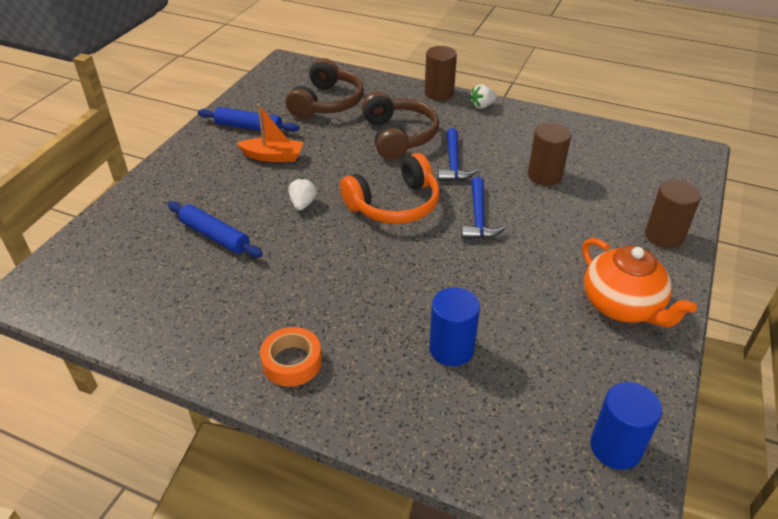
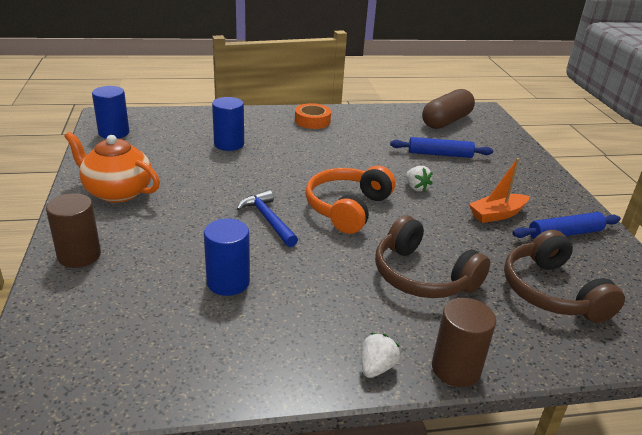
camera: 145 degrees right, 10 degrees down
(113, 289) = (446, 121): none -> brown capsule
(453, 163) = (335, 264): blue hammer -> none
(544, 176) = (228, 282): brown cylinder -> blue cylinder

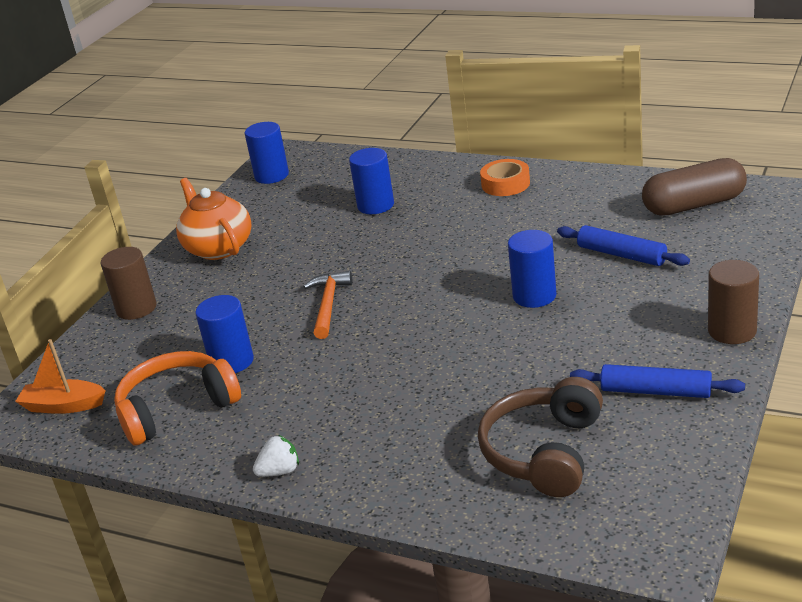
camera: 40 degrees right, 0 degrees up
(268, 220) = (328, 305): blue hammer -> orange hammer
(347, 208) = (424, 307): orange headphones -> orange headphones (177, 409)
(416, 188) = (534, 296): white strawberry -> blue cylinder
(422, 276) = (420, 400): brown headphones -> none
(456, 369) = (348, 494): brown cylinder -> brown cylinder (732, 331)
(497, 214) = (596, 349): orange boat -> orange boat (63, 406)

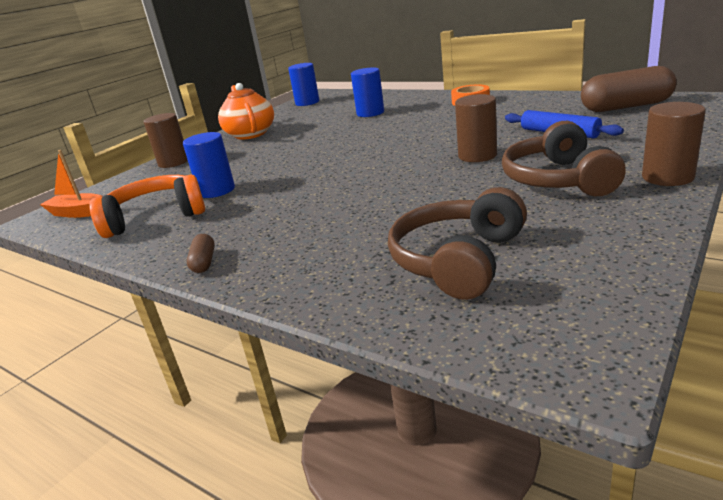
camera: 10 degrees right, 5 degrees down
(280, 471) = (204, 262): white strawberry -> brown capsule
(328, 305) = (308, 161): orange hammer -> none
(534, 296) = (477, 156): blue cylinder -> brown cylinder
(626, 336) = (558, 179): none -> brown headphones
(655, 391) = (585, 218): blue rolling pin -> none

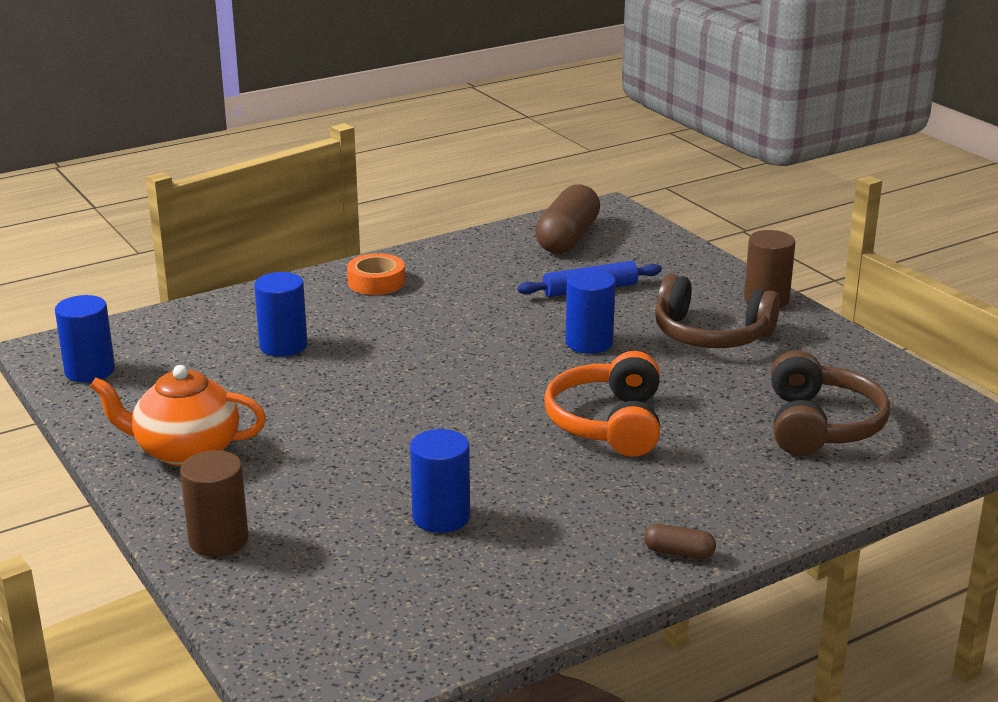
camera: 70 degrees left, 0 degrees up
(79, 213) = (349, 650): orange boat -> none
(155, 217) = (478, 576): orange headphones -> orange headphones (608, 423)
(458, 260) = (820, 425): brown headphones -> brown headphones turned 135 degrees counterclockwise
(477, 156) = (589, 343): brown cylinder -> blue cylinder

